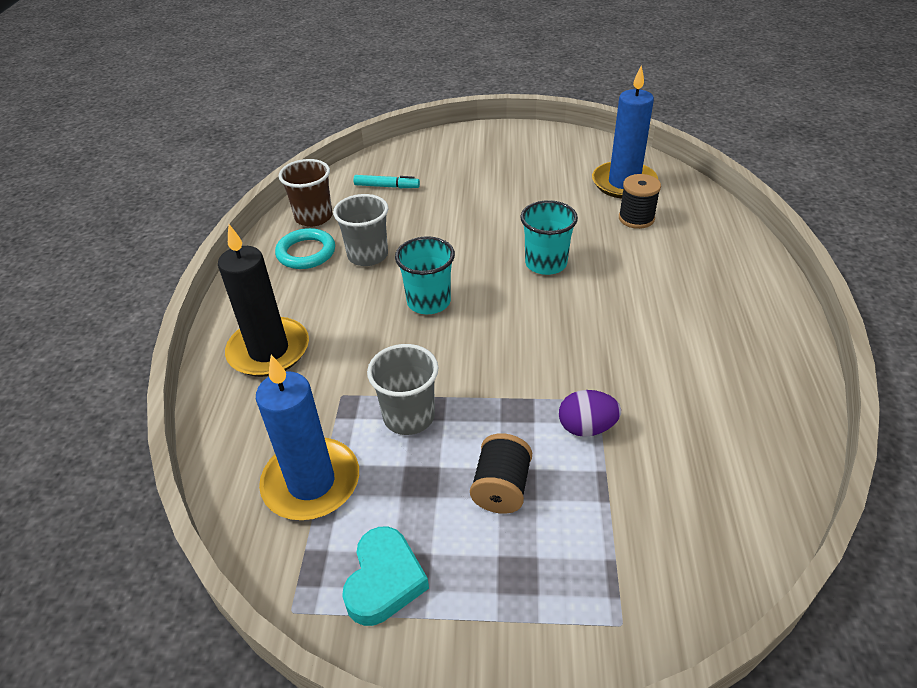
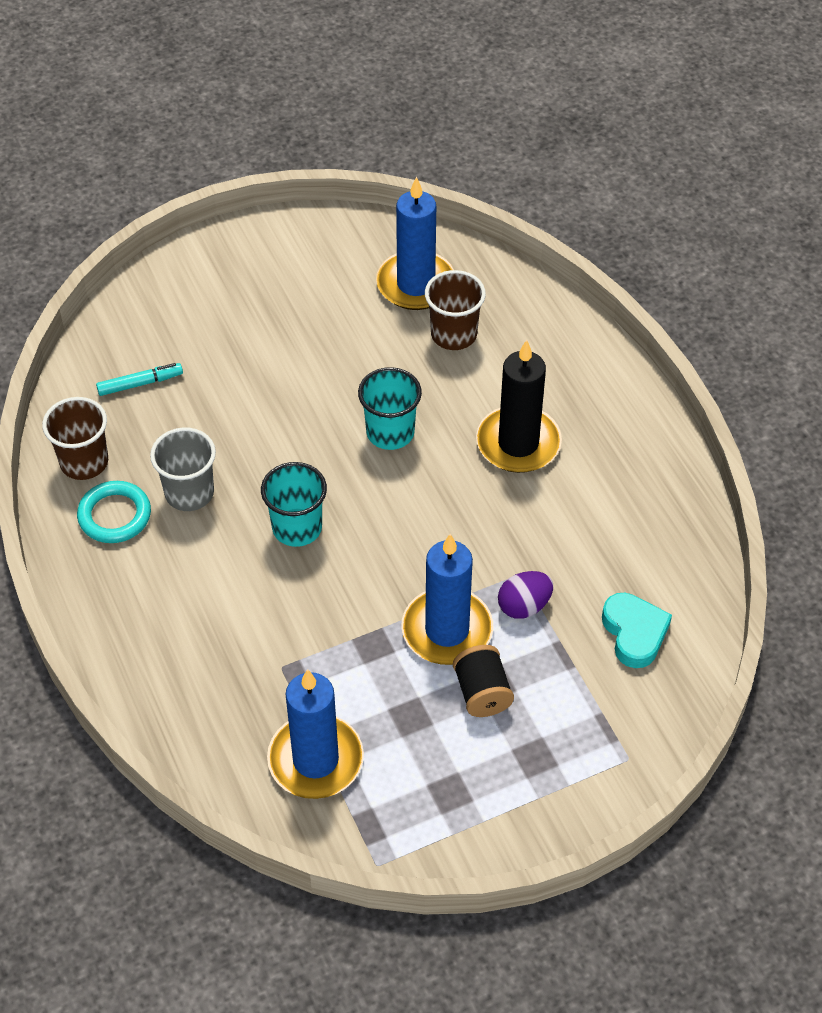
camera: 30 degrees left, 10 degrees up
(269, 350) = (170, 650): black candle -> black candle (518, 443)
(384, 580) = (434, 809): turquoise heart -> turquoise heart (634, 633)
(409, 416) = (360, 661): grey cup -> none
(502, 420) = (447, 630): none -> blue candle
(636, 218) = (453, 334): black spool -> brown cup

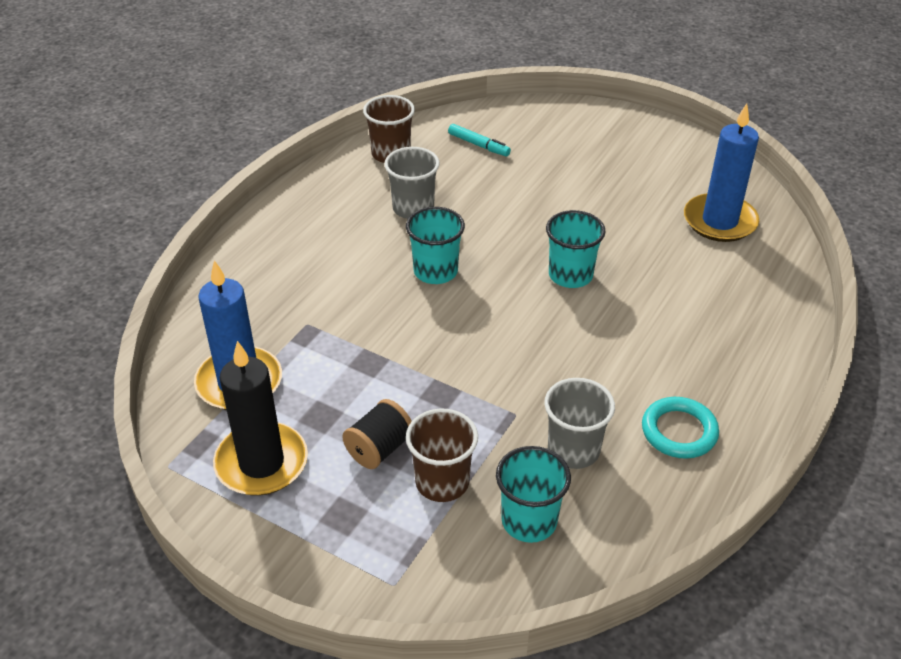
camera: 55 degrees right, 10 degrees down
(114, 515) = (361, 186): turquoise ring -> turquoise ring (679, 431)
(447, 630) = (420, 397): blue candle -> none
(453, 334) = (699, 263): brown cup -> brown cup (442, 482)
(518, 443) = (641, 349): black candle -> black candle (261, 463)
(524, 606) = (487, 432): purple egg -> none
(587, 559) = (573, 450): none -> grey cup
(634, 633) = (529, 521): turquoise heart -> turquoise cup

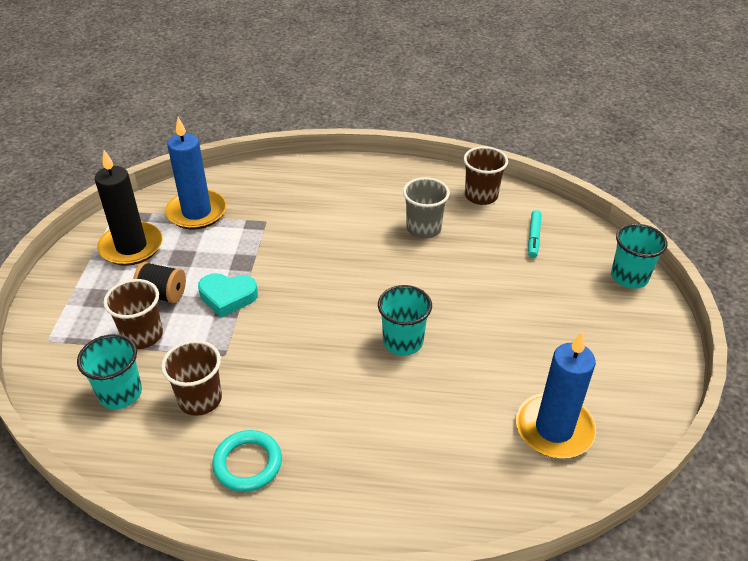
camera: 65 degrees right, 0 degrees up
(422, 390) = (227, 297): none -> turquoise heart
(435, 271) = (358, 263): turquoise cup -> turquoise cup (629, 277)
(573, 450) = (200, 399): grey cup -> brown cup

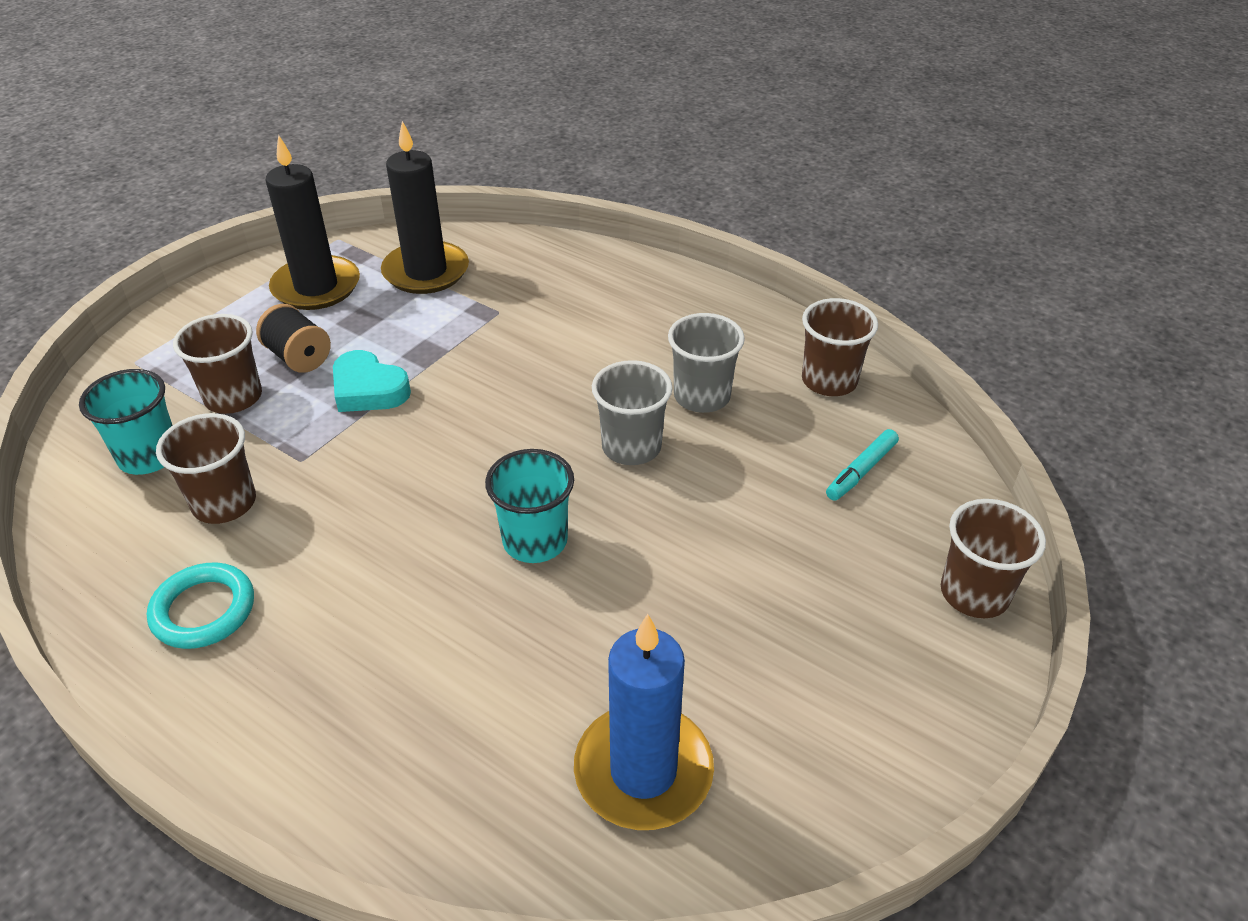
camera: 30 degrees right, 0 degrees up
(197, 212) = (426, 272): blue candle -> black candle
(410, 270) = (631, 447): none -> grey cup
(629, 277) = (974, 593): turquoise cup -> brown cup

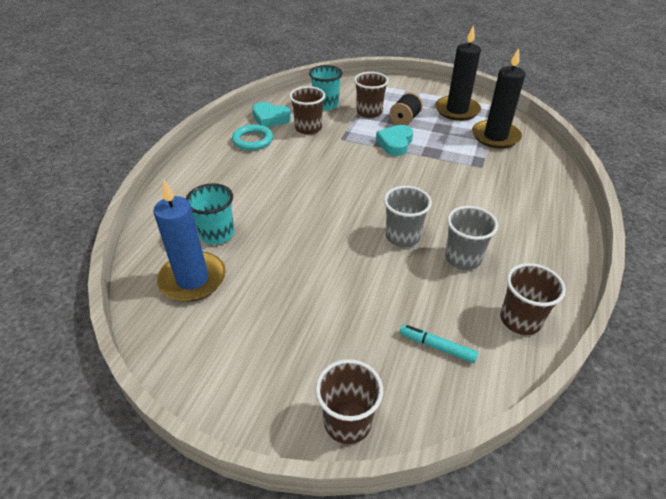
camera: 75 degrees right, 0 degrees up
(130, 563) = (270, 118): none -> turquoise heart
(535, 541) = (320, 216): turquoise cup -> turquoise cup (217, 234)

